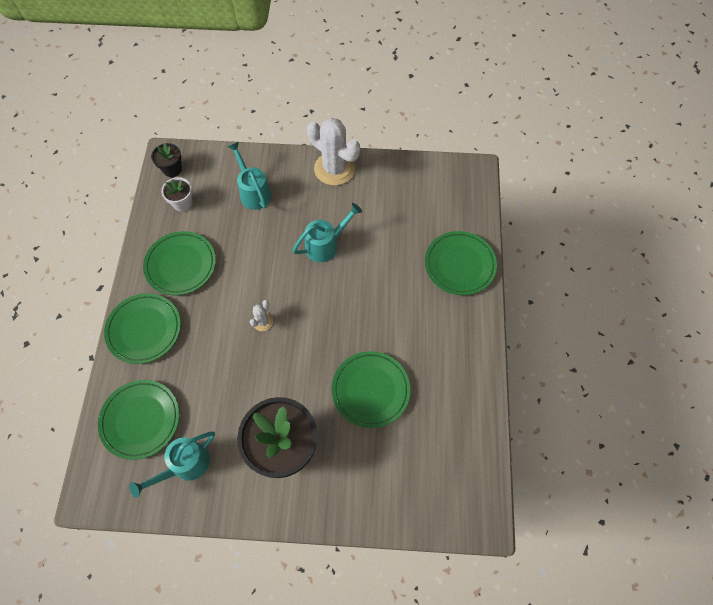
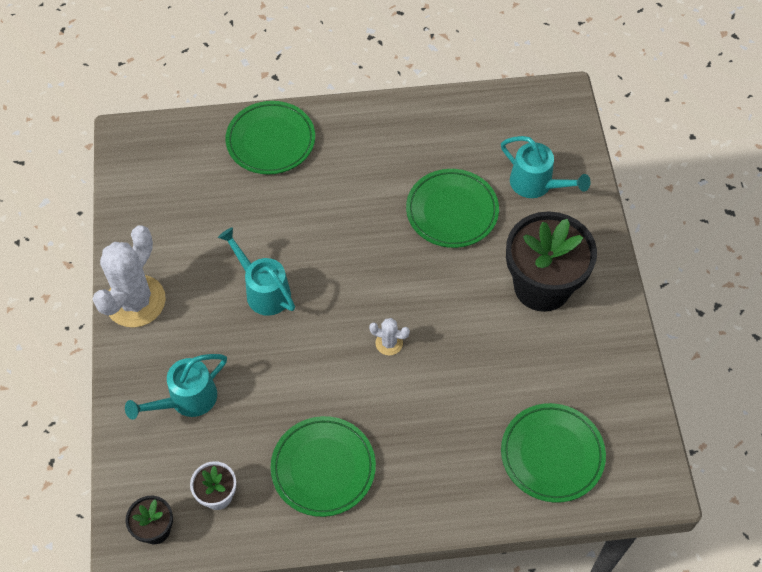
camera: 100 degrees left, 5 degrees down
(144, 330) = (430, 488): green plate -> none
(185, 465) = (591, 387): turquoise watering can -> turquoise watering can (536, 185)

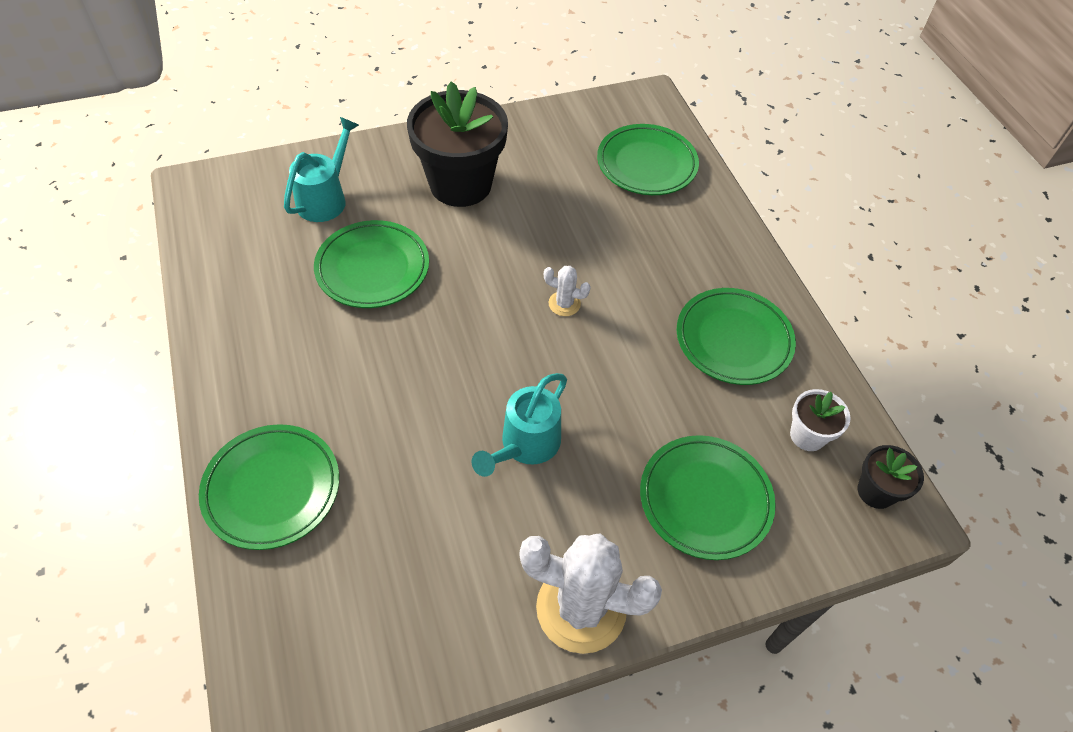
camera: 105 degrees left, 5 degrees down
(186, 400) = (705, 499): turquoise watering can -> green plate
(389, 343) = (564, 304): white cactus -> white cactus turned 75 degrees counterclockwise

